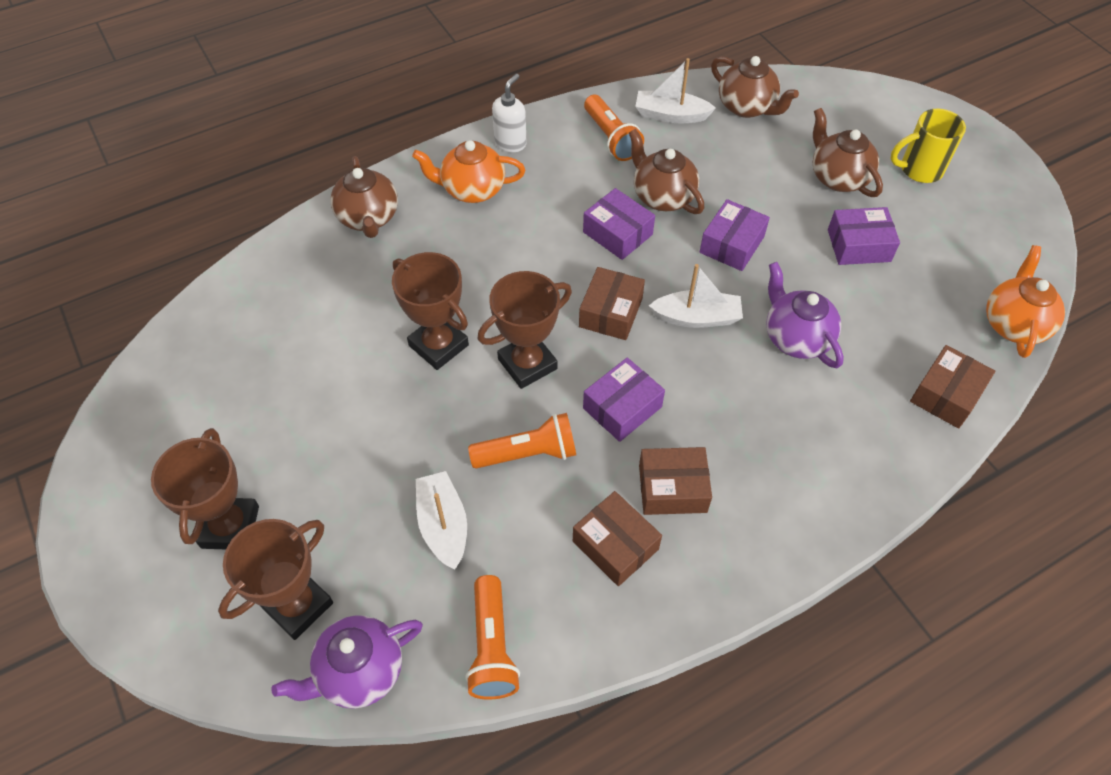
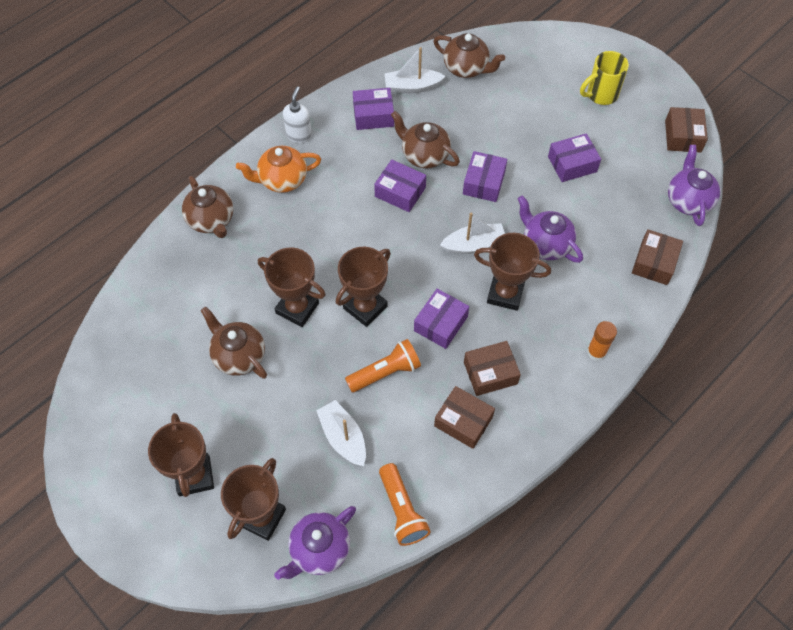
camera: 15 degrees left, 5 degrees up
(611, 138) = (373, 115): orange flashlight -> purple box
(611, 312) = (412, 255): brown box -> brown box (683, 136)
(722, 389) = (505, 294): none -> brown trophy
(832, 496) = (596, 352): none -> orange glue stick
(838, 178) = (545, 113): brown teapot -> brown teapot (239, 356)
(1014, 324) = (688, 201): orange teapot -> purple teapot

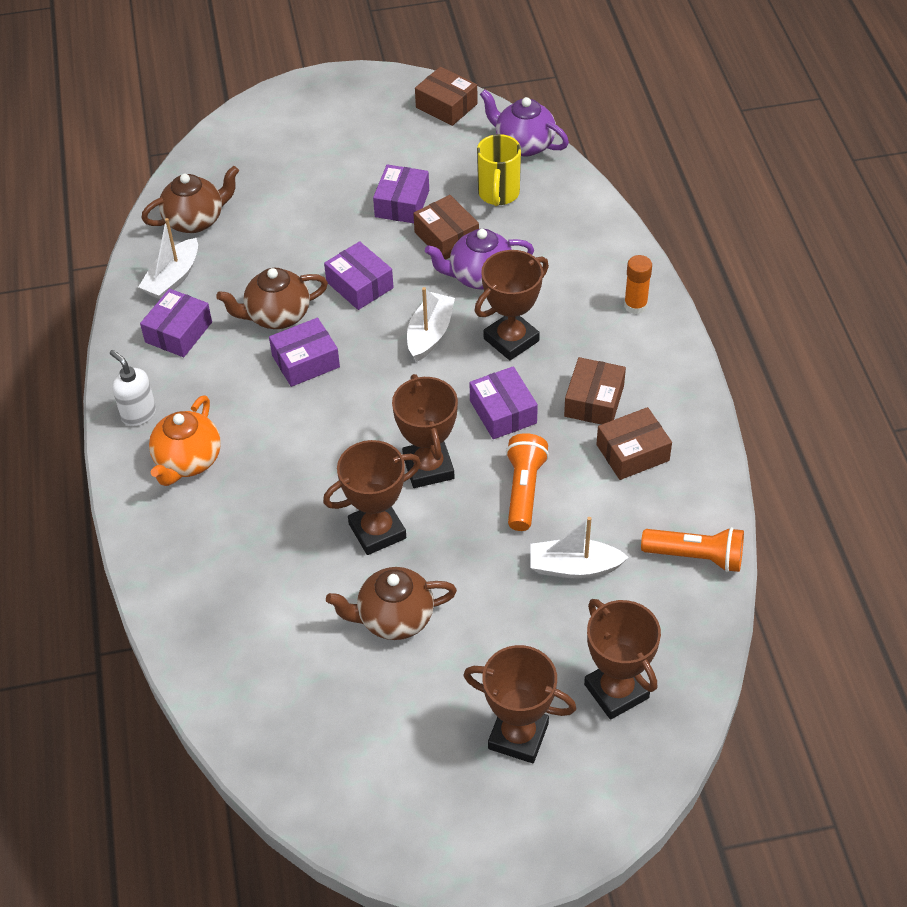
camera: 55 degrees left, 10 degrees down
(211, 220) = (181, 559): brown teapot -> none
(319, 549) = (691, 654): purple teapot -> none
(601, 94) = (338, 135): yellow mug -> yellow mug (498, 194)
(654, 263) = (572, 208): brown box -> brown box (446, 237)

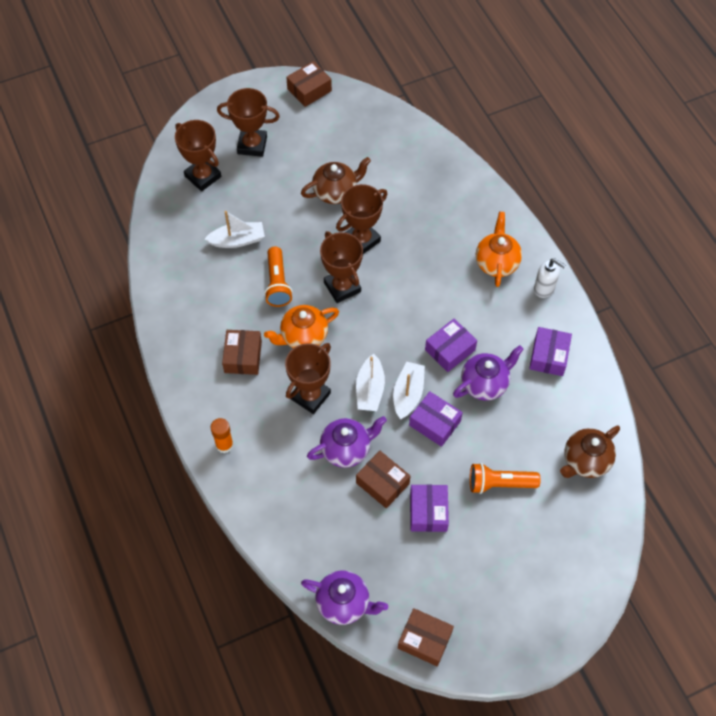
camera: 165 degrees right, 10 degrees up
(173, 278) = (575, 402): white boat -> white boat (408, 394)
(277, 316) = (485, 384): brown teapot -> purple teapot
(498, 194) = (352, 538): yellow mug -> none
(503, 412) = (303, 336): purple box -> orange teapot
(632, 452) = (211, 323): brown box -> brown box (309, 90)
(696, 557) = (164, 260): orange flashlight -> orange flashlight (499, 483)

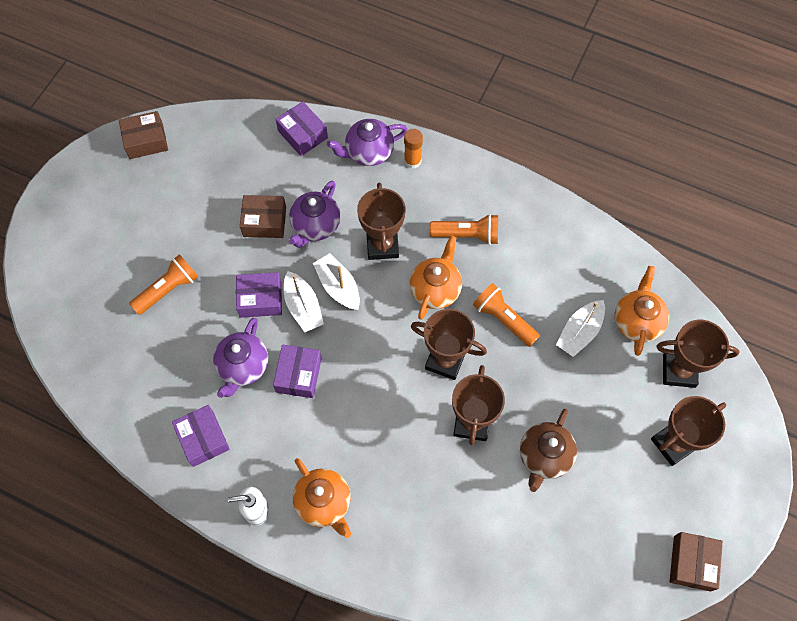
camera: 140 degrees right, 5 degrees up
(194, 220) = (637, 321): none -> orange teapot
(243, 357) = (467, 235): brown box -> orange flashlight
(344, 603) = (224, 123): purple teapot -> purple teapot (368, 152)
(428, 512) = (211, 226): purple box -> purple box (302, 134)
(585, 461) = (105, 362): brown teapot -> none

